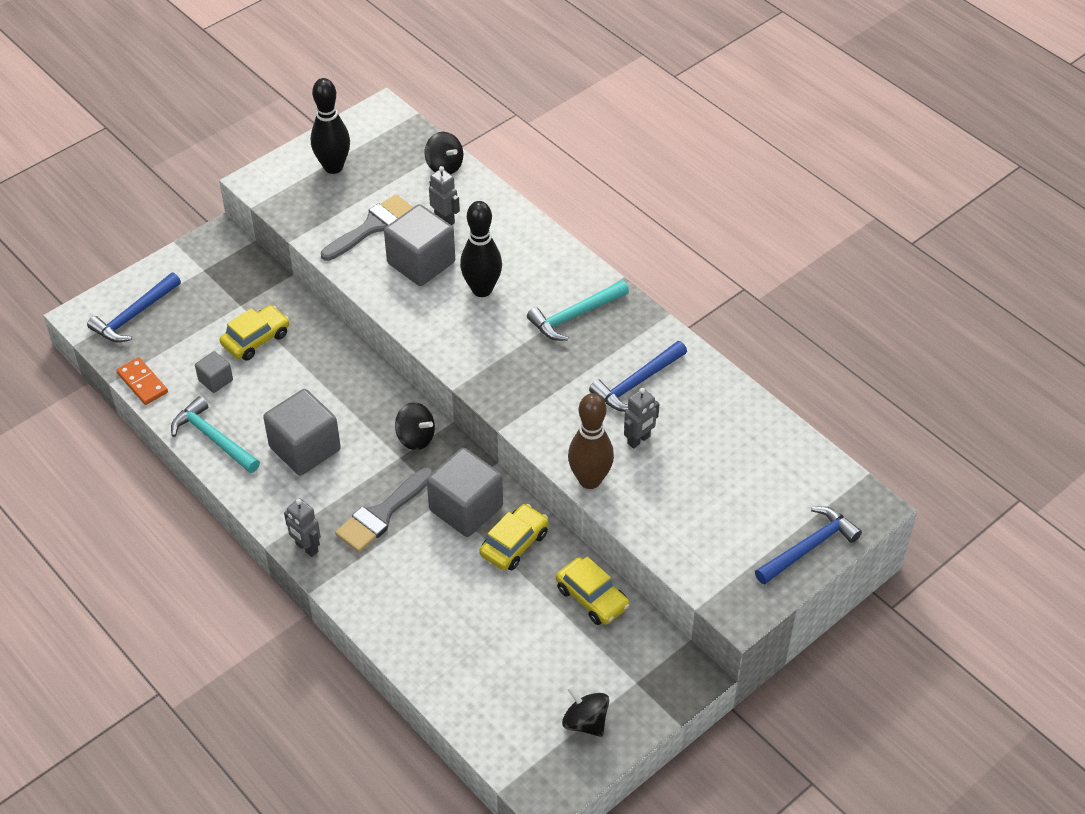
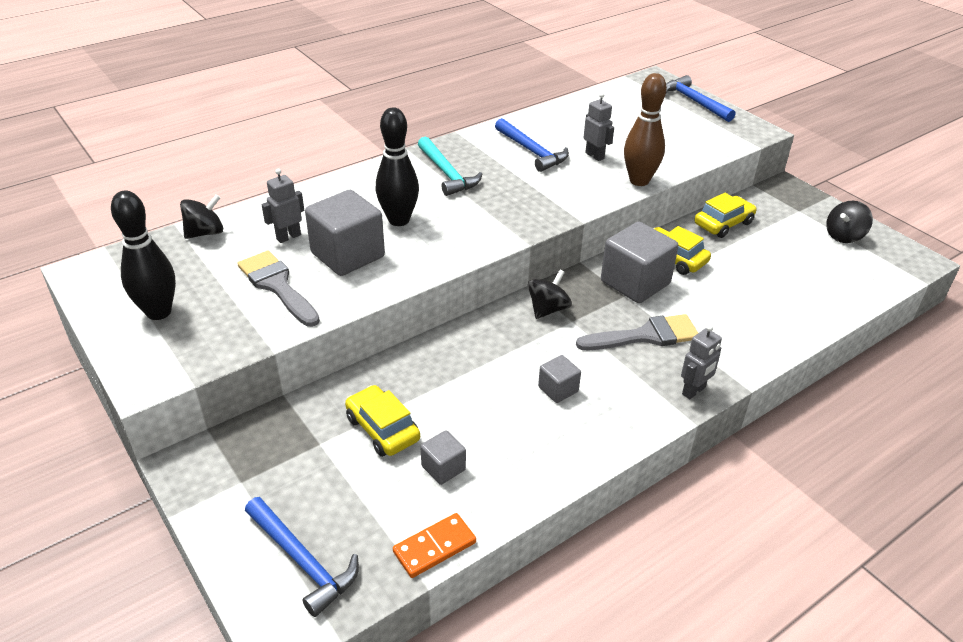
camera: 85 degrees left, 10 degrees down
(213, 438) = (537, 470): turquoise hammer -> none
(305, 448) = (558, 389): grey cube -> grey cube, size x0.50
(382, 514) = (645, 336): grey brush -> grey brush turned 60 degrees counterclockwise

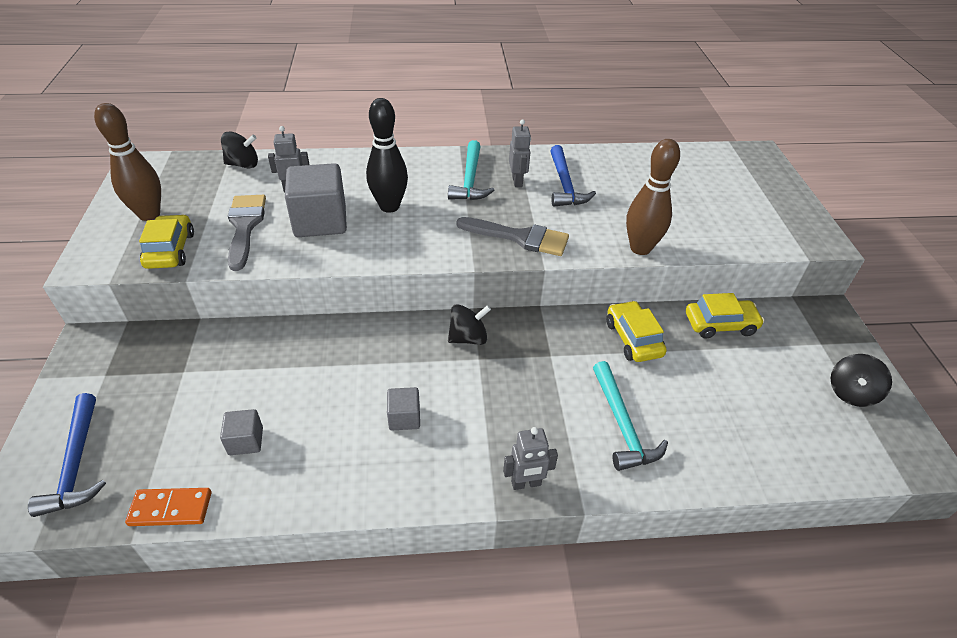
camera: 30 degrees right, 5 degrees up
(159, 312) = (149, 214): black bowling pin -> brown bowling pin
(382, 429) = (236, 382): yellow car -> yellow car (170, 250)
(595, 156) = (620, 209): grey robot -> grey robot (517, 181)
(635, 283) = (572, 347): grey cube -> none
(645, 336) = (532, 404): grey brush -> grey brush (520, 237)
(694, 101) = (779, 188): blue hammer -> none
(722, 322) = (622, 425): none -> turquoise hammer
(844, 236) = (851, 393): black spinning top -> black spinning top turned 45 degrees counterclockwise

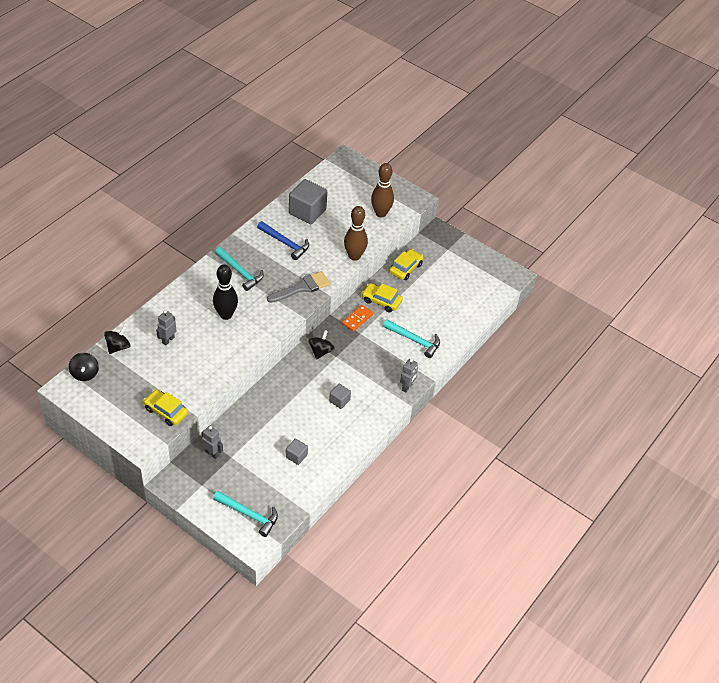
camera: 50 degrees left, 5 degrees up
(76, 464) = (249, 515): blue hammer -> turquoise hammer
(149, 214) = (123, 405): brown bowling pin -> brown bowling pin (381, 213)
(171, 508) = (306, 495): orange domino -> orange domino (357, 319)
(245, 226) = (178, 375): grey brush -> none
(320, 221) = (207, 346): grey cube -> grey cube (307, 212)
(517, 181) = (262, 257): grey robot -> grey robot (212, 453)
(851, 393) = (474, 265): black spinning top -> black spinning top (85, 374)

